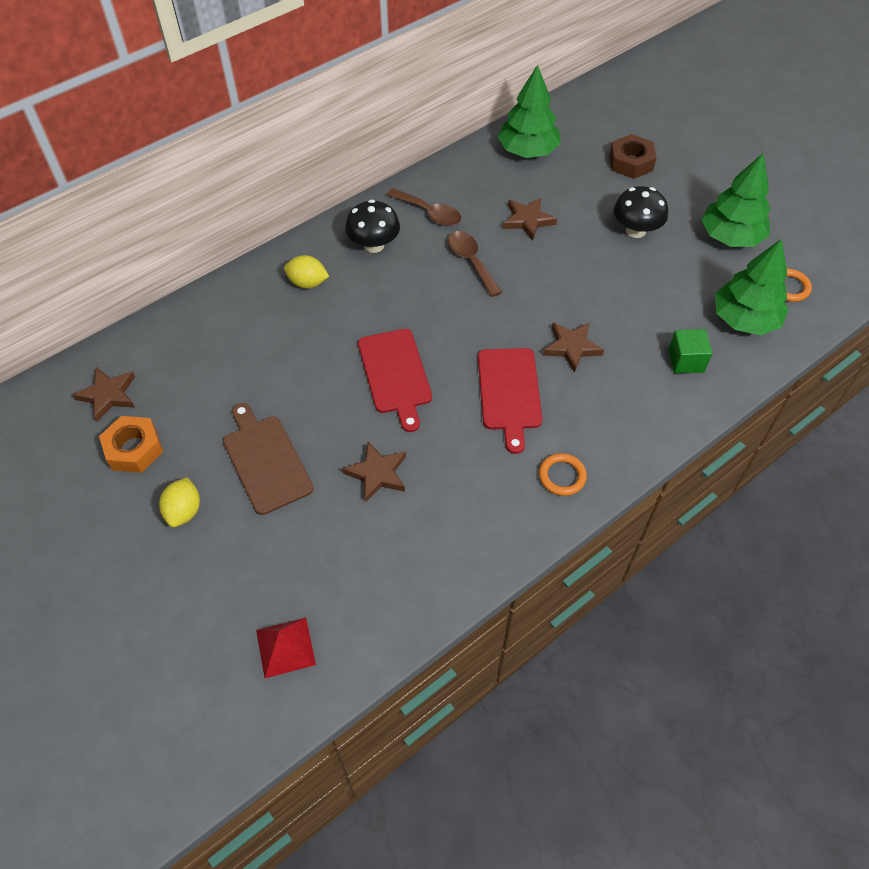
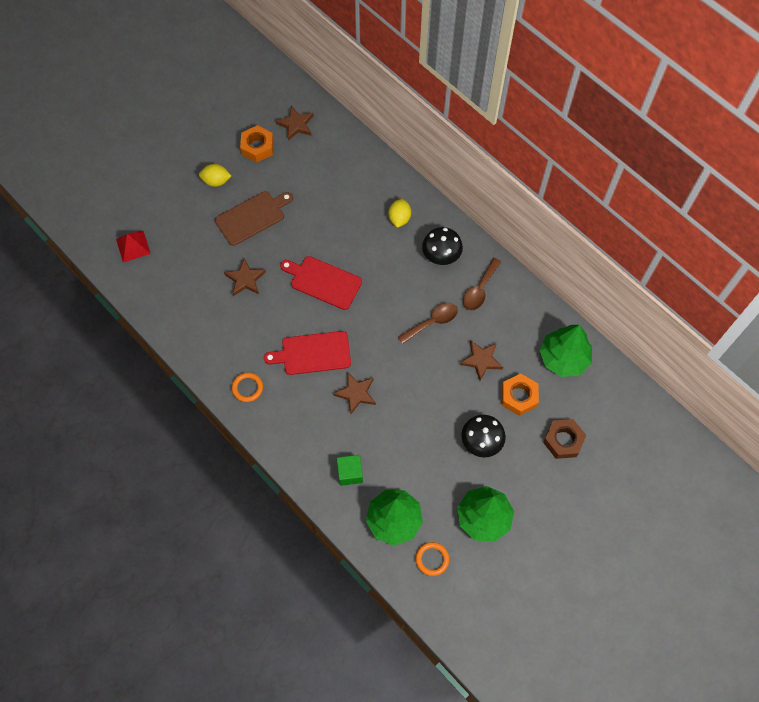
camera: 85 degrees right, 10 degrees up
(395, 374) = (323, 282): red cutting board -> red cutting board turned 45 degrees clockwise
(576, 192) = (519, 396): none -> orange nut

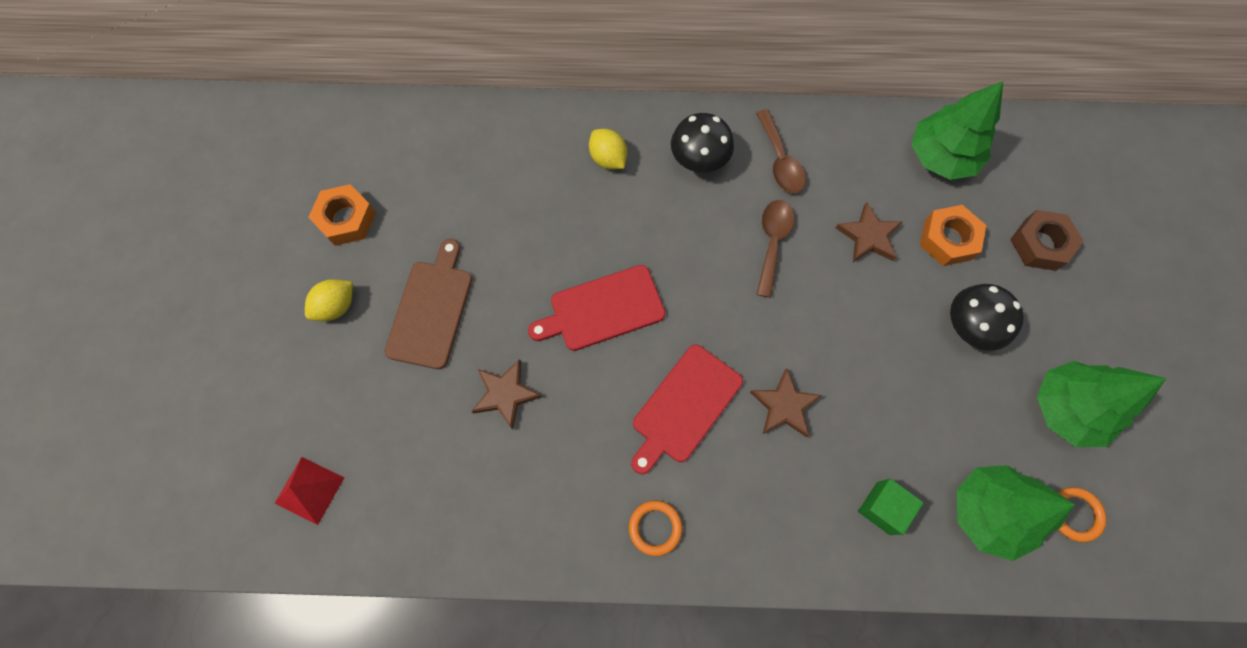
camera: 45 degrees left, 5 degrees up
(296, 125) = (367, 153): brown star -> none

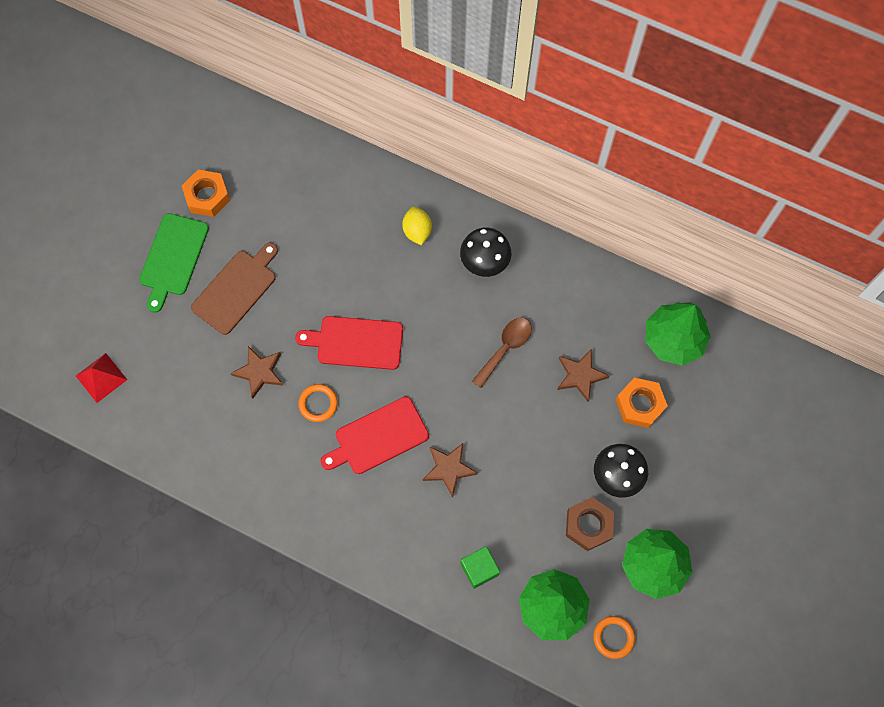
camera: 25 degrees right, 0 degrees up
(336, 306) = (173, 258): yellow lemon -> green cutting board
(655, 528) = (316, 508): orange ring -> orange ring (318, 403)
(780, 161) = (546, 289): brown spoon -> none
(1040, 244) = (709, 440): brown nut -> brown nut (588, 525)

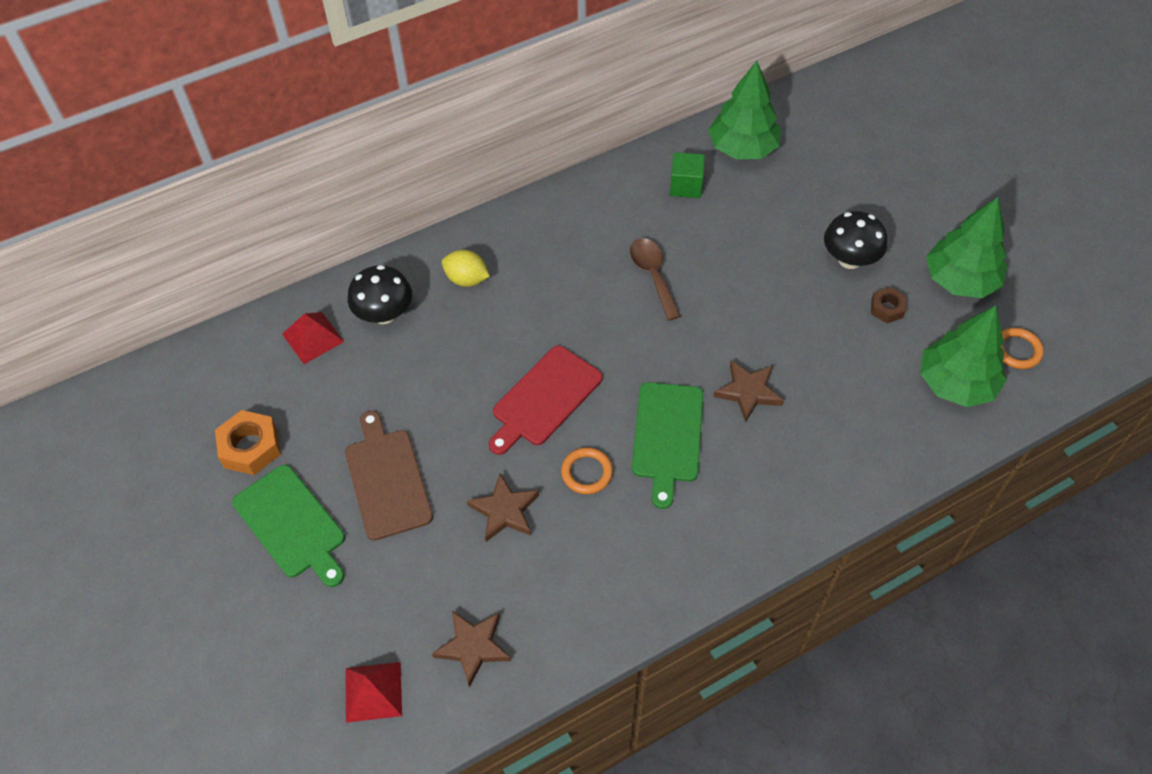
camera: 55 degrees left, 15 degrees down
(307, 172) = (313, 337): none -> red pyramid
(378, 437) = (667, 436): red cutting board -> green cutting board
(479, 569) = (877, 424): green cube -> green cube (686, 186)
(484, 261) = (547, 243): black mushroom -> black mushroom (384, 314)
(580, 375) = (727, 233): brown star -> brown star (473, 647)
(588, 525) = (887, 308): brown nut -> brown nut, size x0.61
(640, 404) = (789, 205): orange nut -> none

